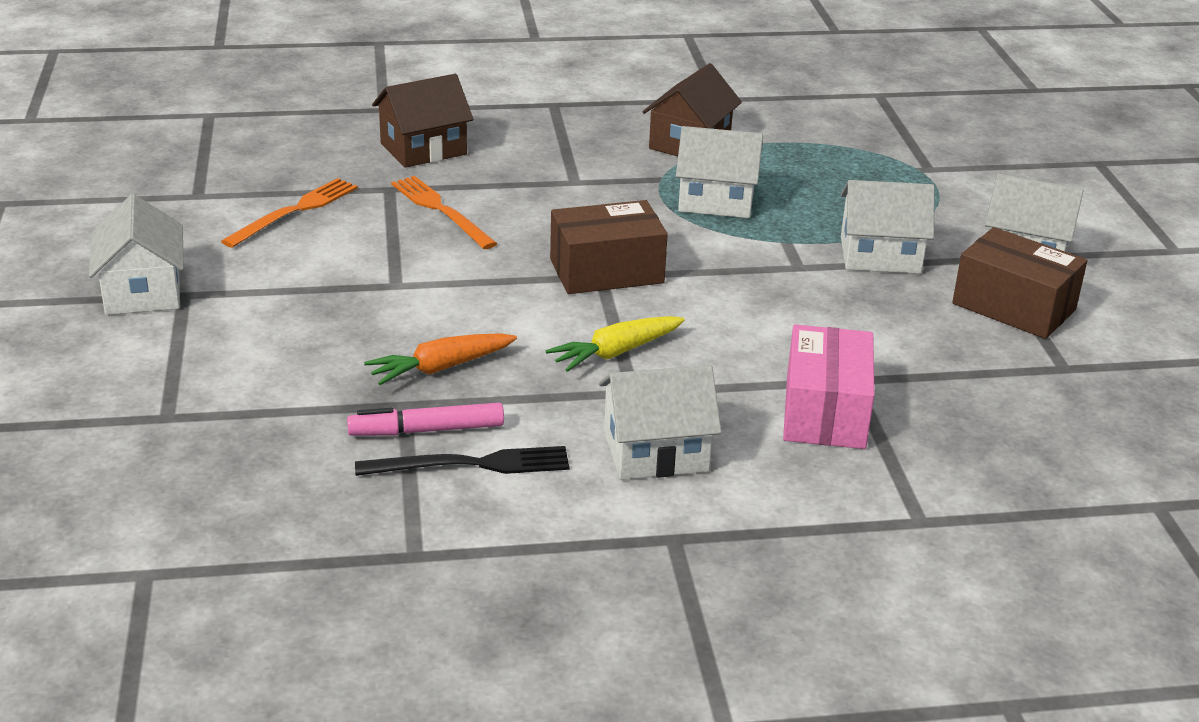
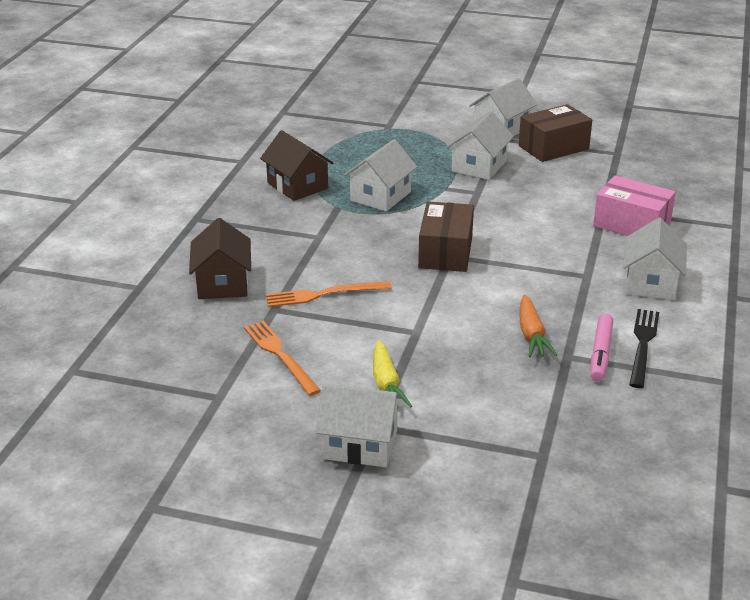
camera: 65 degrees left, 0 degrees up
(615, 353) = (543, 271): yellow carrot -> yellow carrot (386, 384)

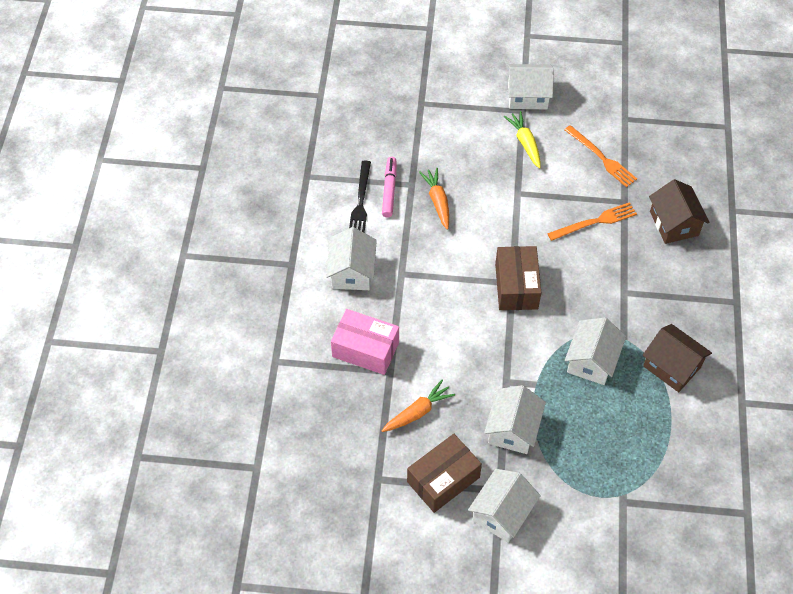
camera: 170 degrees right, 25 degrees up
(574, 183) = (418, 412): none -> orange carrot

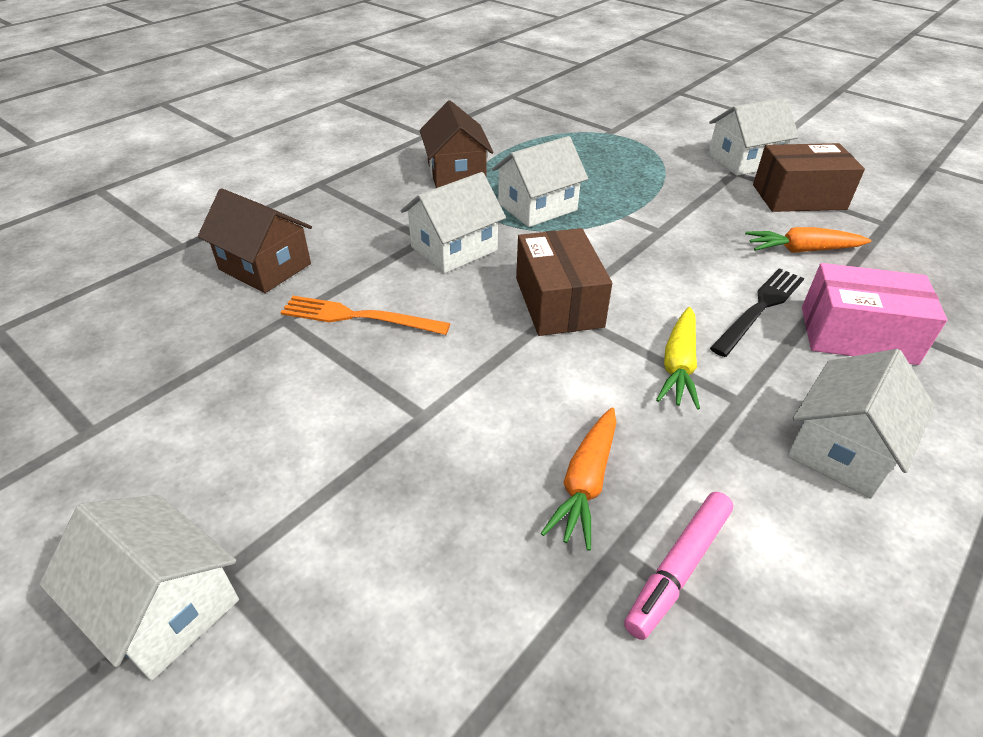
camera: 145 degrees left, 15 degrees down
(360, 202) = (766, 578): black fork -> black fork (759, 308)
(365, 349) = (857, 335): pink box -> pink box turned 45 degrees counterclockwise
(512, 429) = (685, 198): white house -> white house (454, 248)
(516, 286) = (558, 302): brown box -> brown box turned 45 degrees counterclockwise
(525, 143) = (305, 497): yellow carrot -> yellow carrot (678, 366)
(601, 158) = (223, 391): orange fork -> none
(674, 223) = (265, 267): brown house -> brown house turned 75 degrees counterclockwise

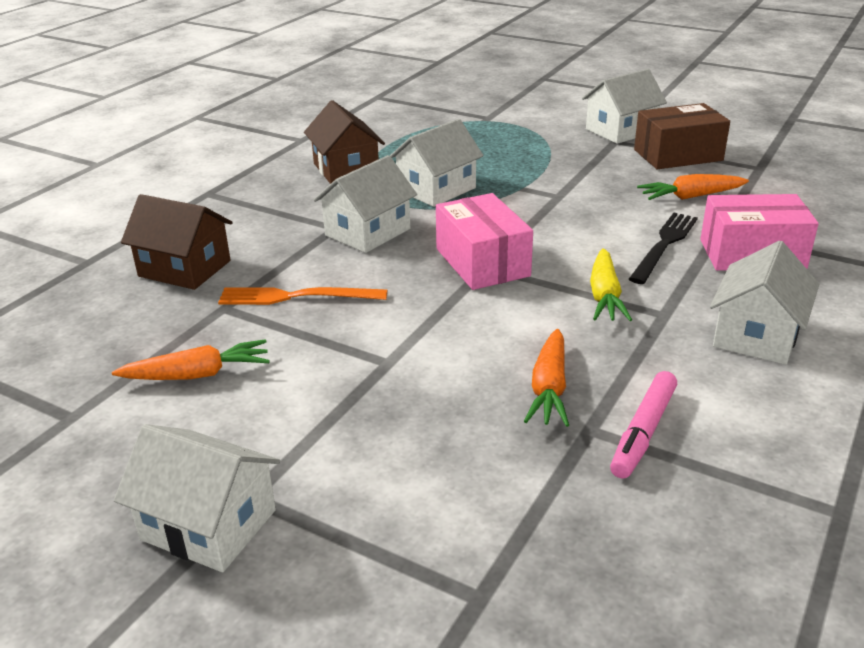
camera: 10 degrees left, 10 degrees down
(229, 399) = (198, 374): none -> orange carrot
(558, 302) = (482, 262): brown box -> pink box

